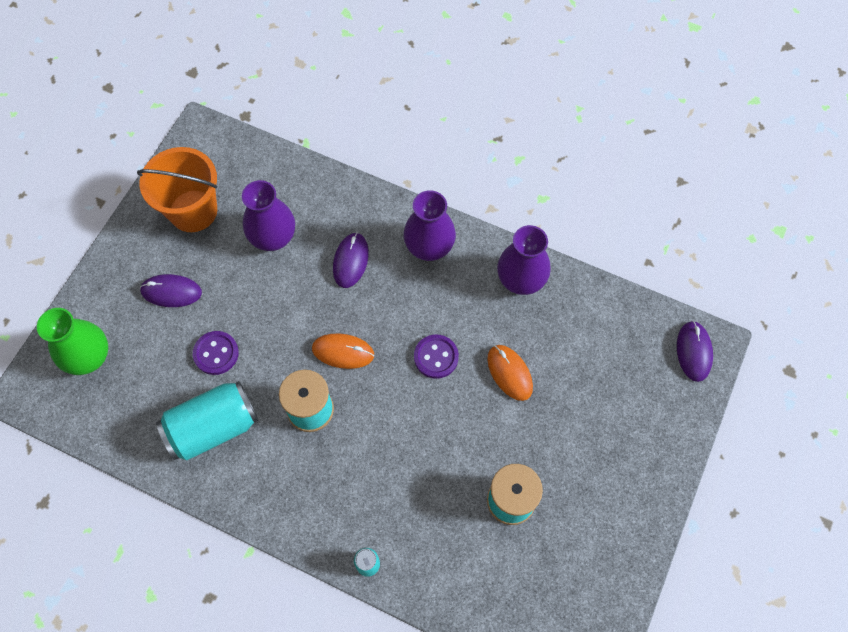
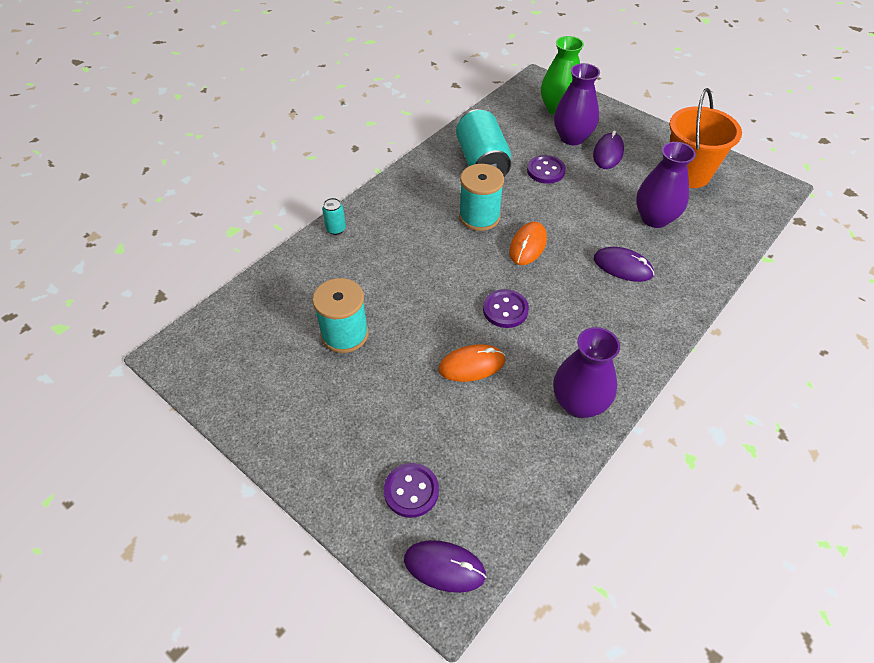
camera: 105 degrees right, 15 degrees down
(429, 247) = (631, 330): purple vase -> purple vase (572, 138)
(645, 391) = (411, 491): none -> purple button

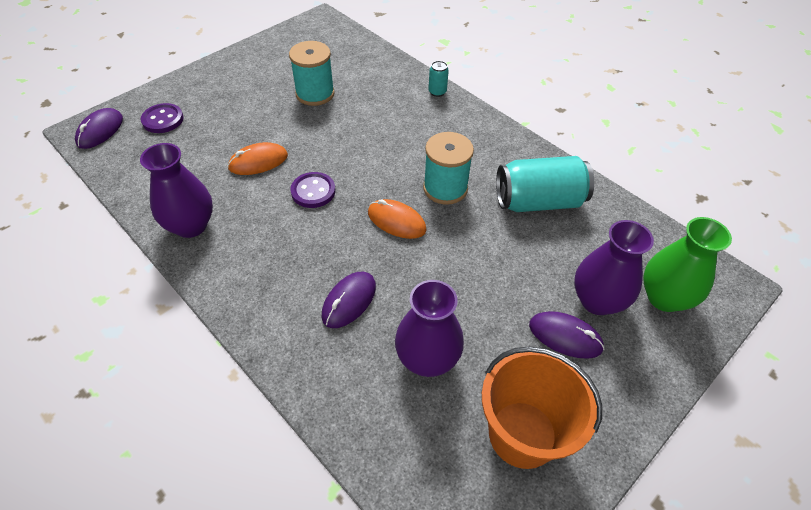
camera: 95 degrees right, 0 degrees up
(471, 365) = (258, 162): orange mouse -> orange mouse turned 75 degrees clockwise
(545, 171) = (524, 259): purple button -> none

